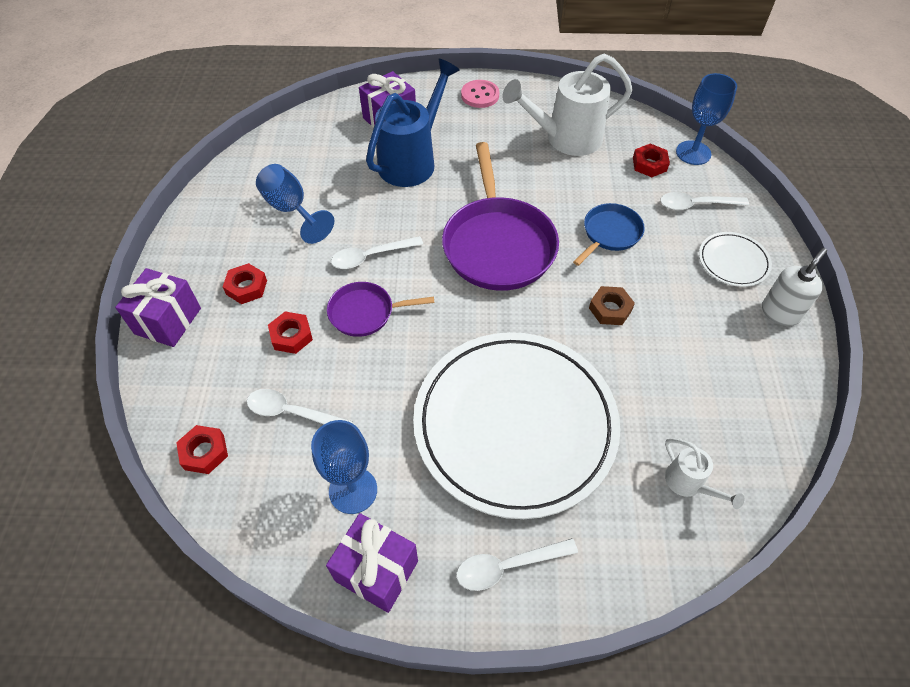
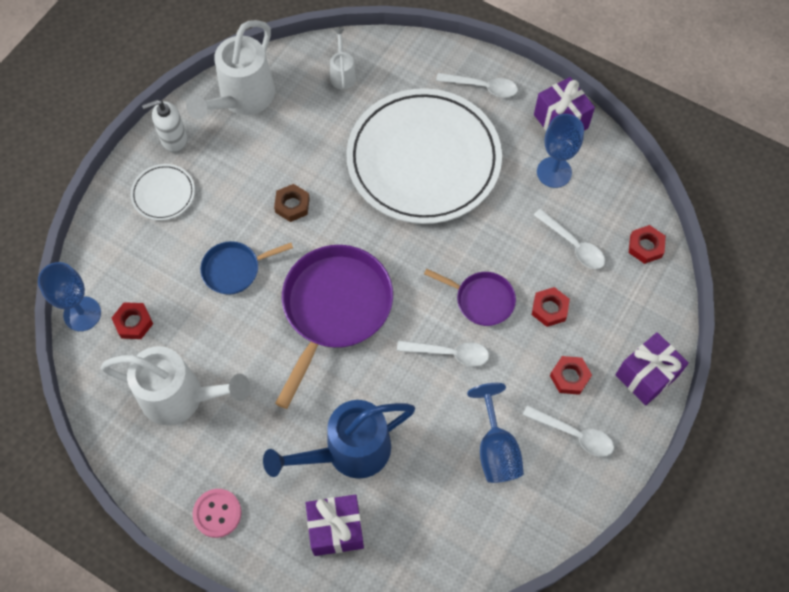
camera: 150 degrees left, 10 degrees up
(695, 205) = (138, 259): white spoon -> white spoon (574, 434)
(763, 390) = (242, 99): none -> white watering can

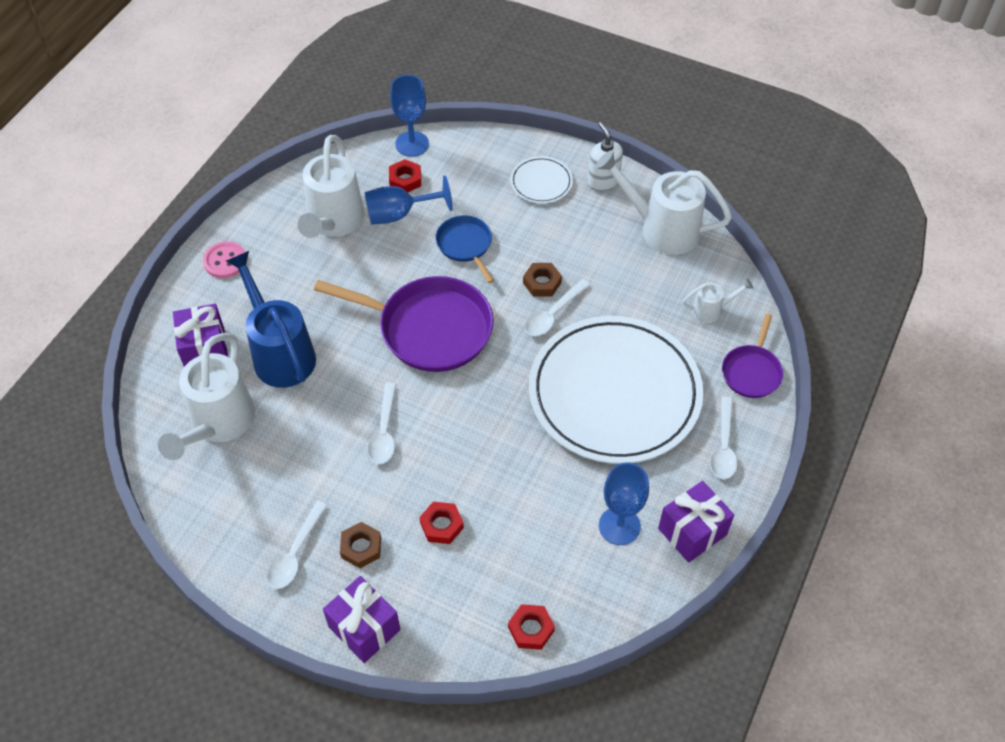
camera: 85 degrees right, 10 degrees down
(429, 511) = (218, 424): none -> white watering can
(481, 300) = (448, 458): purple pan -> purple pan (752, 371)
(496, 449) = (280, 479): blue goblet -> blue goblet (399, 214)
(569, 377) = (361, 547): red nut -> brown nut
(573, 245) = (524, 549): white spoon -> white spoon (552, 314)

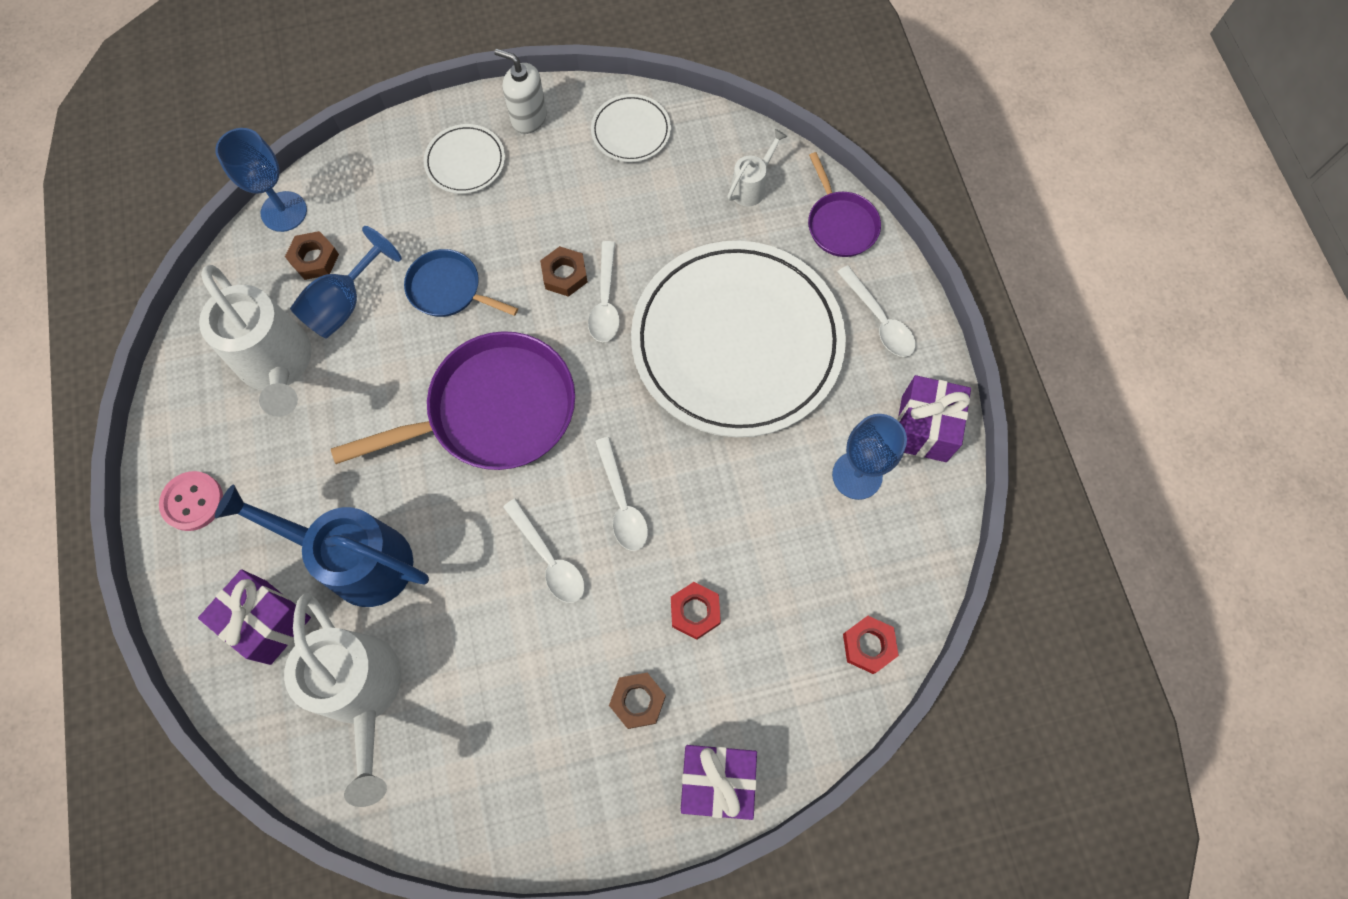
camera: 40 degrees left, 15 degrees up
(295, 553) = (577, 764): white spoon -> white spoon (622, 504)
(405, 180) = (314, 259): red nut -> brown nut
(661, 229) = (631, 131): white watering can -> white plate

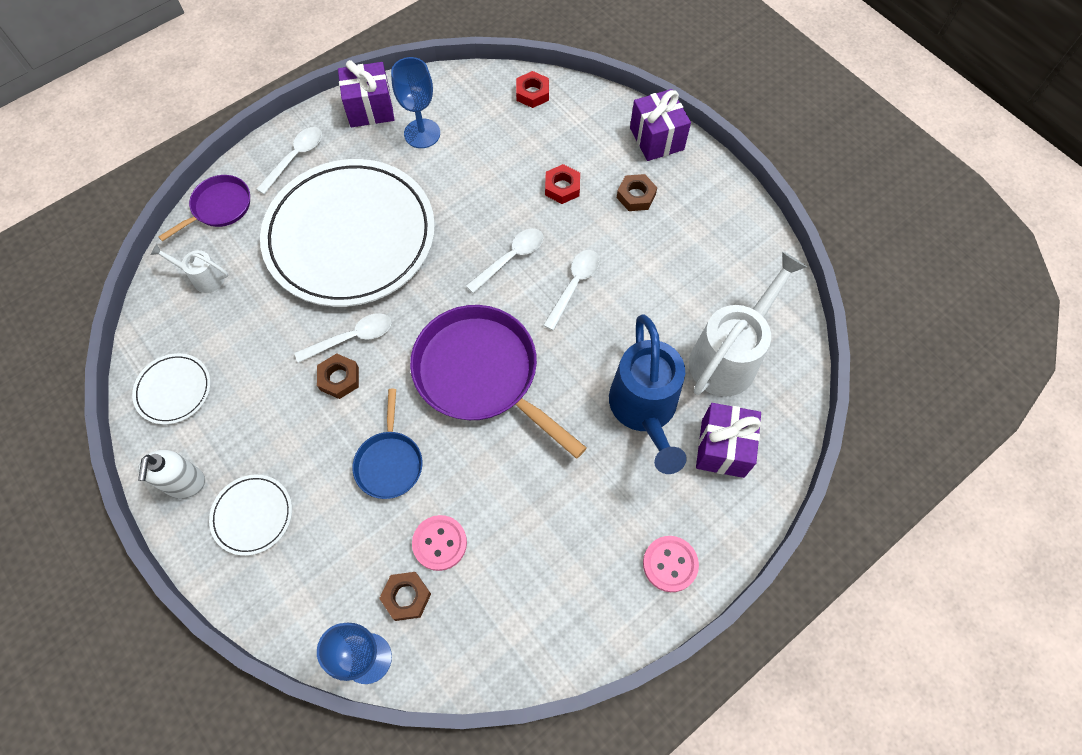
camera: 115 degrees left, 5 degrees down
(278, 365) = (521, 566): white watering can -> none
(344, 304) = (439, 543): blue goblet -> pink button

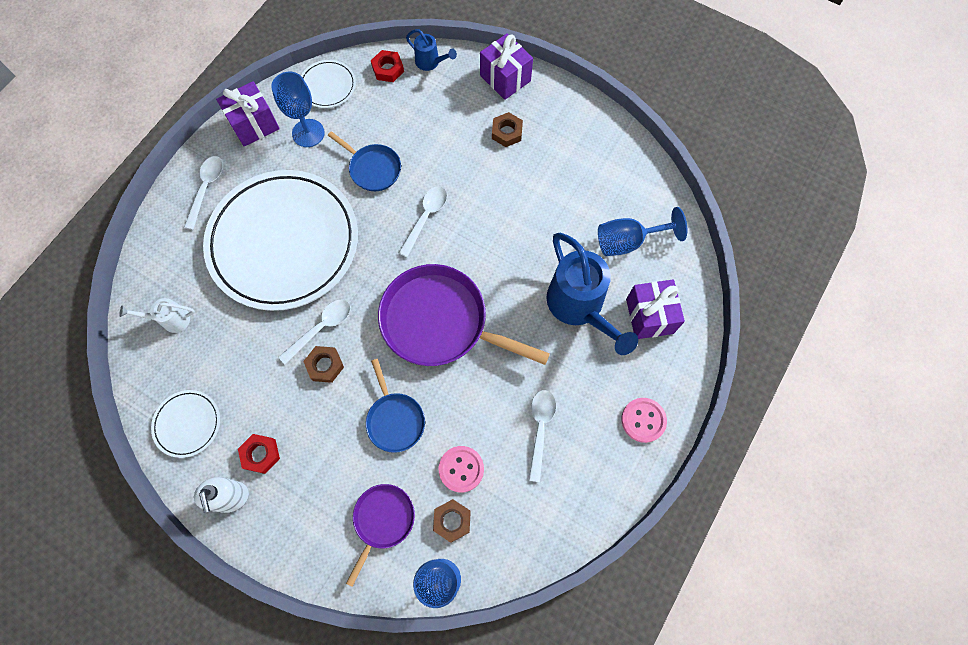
camera: 20 degrees left, 5 degrees up
(219, 207) = (157, 253): purple pan -> purple pan (382, 520)
(252, 515) = (300, 503): white plate -> white plate (328, 86)
(475, 190) = (373, 169): none -> blue pan
(562, 187) = (444, 144): red nut -> red nut (260, 454)
(574, 285) = (486, 223): white spoon -> white spoon (540, 428)
(581, 99) = (430, 62): none -> blue watering can
(729, 356) = (628, 241): white watering can -> blue goblet

